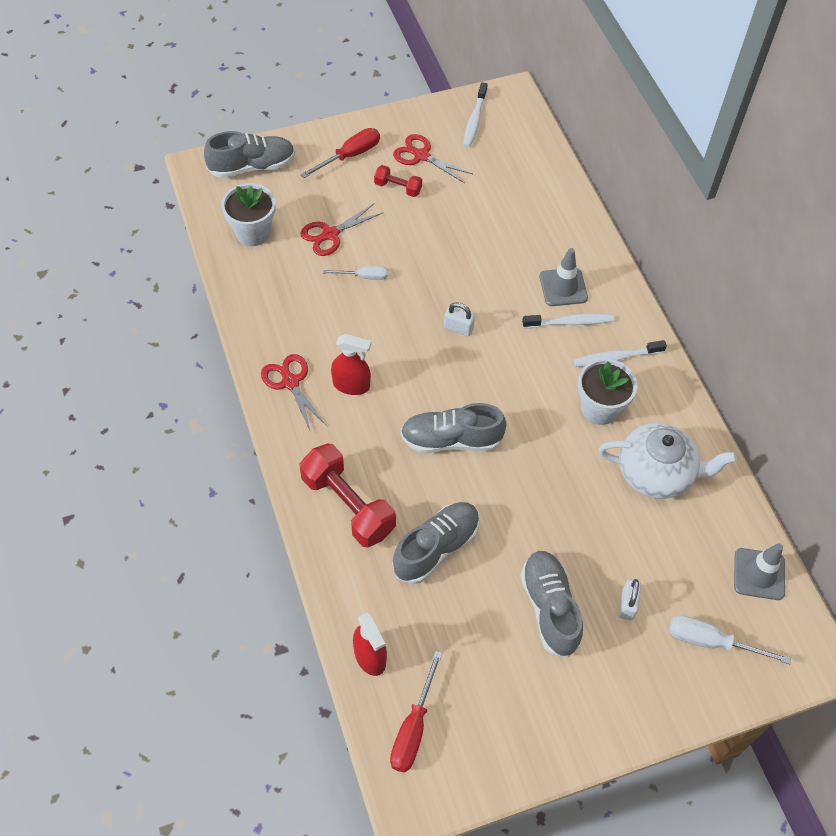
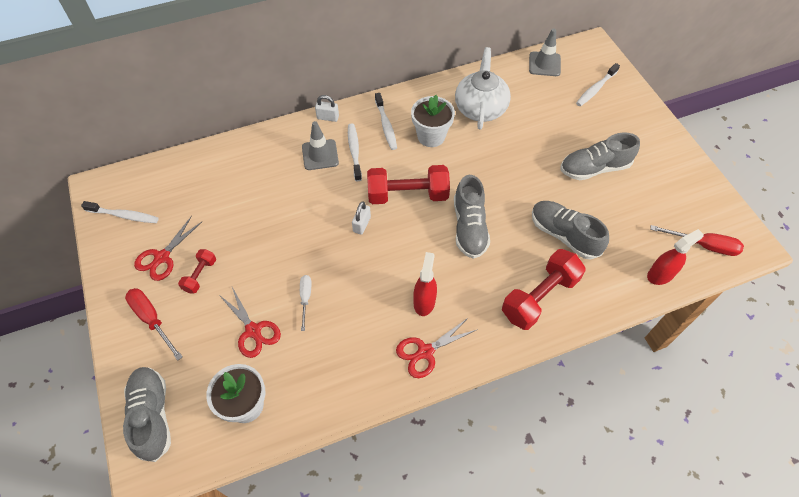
camera: 90 degrees left, 0 degrees up
(502, 376) = (407, 195): none -> red dumbbell
(627, 605) = (581, 127): white padlock -> white padlock (328, 117)
(711, 642) = (595, 89): white screwdriver -> white toothbrush

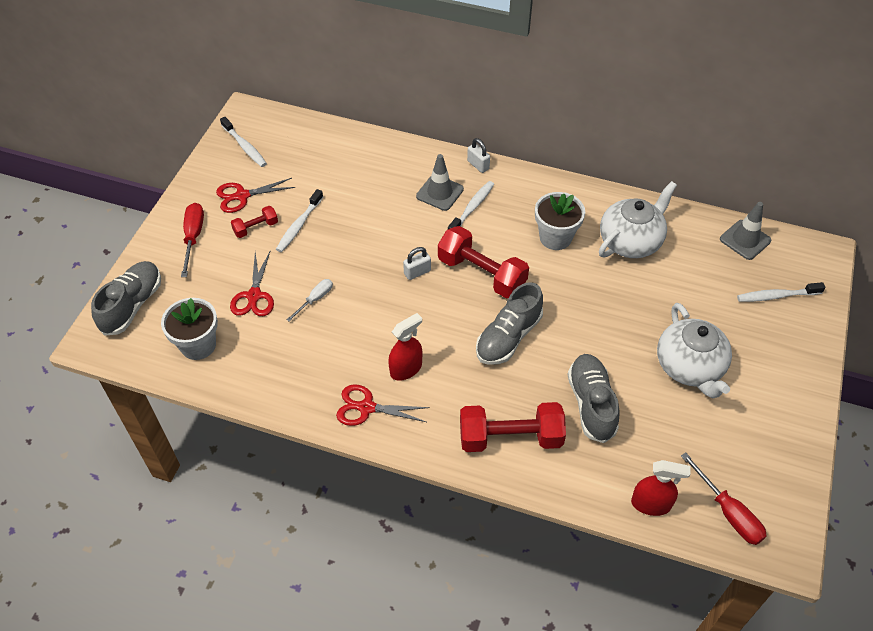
camera: 40 degrees right, 5 degrees down
(386, 125) = (523, 203): white toothbrush -> white toothbrush (299, 225)
(594, 168) = (689, 367): grey shoe -> white teapot

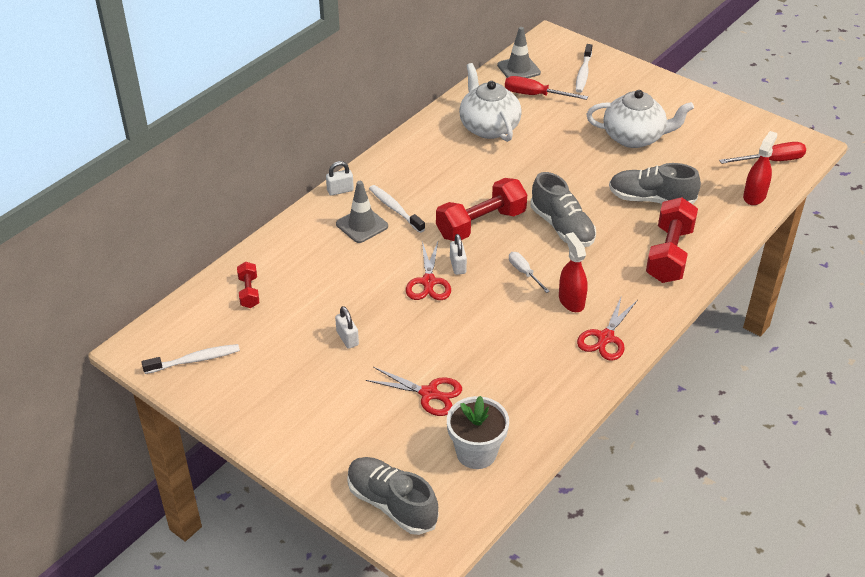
camera: 70 degrees left, 10 degrees down
(193, 237) = (315, 431): red screwdriver -> red screwdriver (535, 95)
(242, 196) = (274, 377): red scissors -> red scissors (428, 282)
(256, 228) = (331, 374): red dumbbell -> red dumbbell (249, 292)
(299, 225) = (347, 338): white toothbrush -> white padlock
(315, 299) = (457, 346): white screwdriver -> white screwdriver (524, 272)
(555, 237) = (461, 168): white flower pot -> none

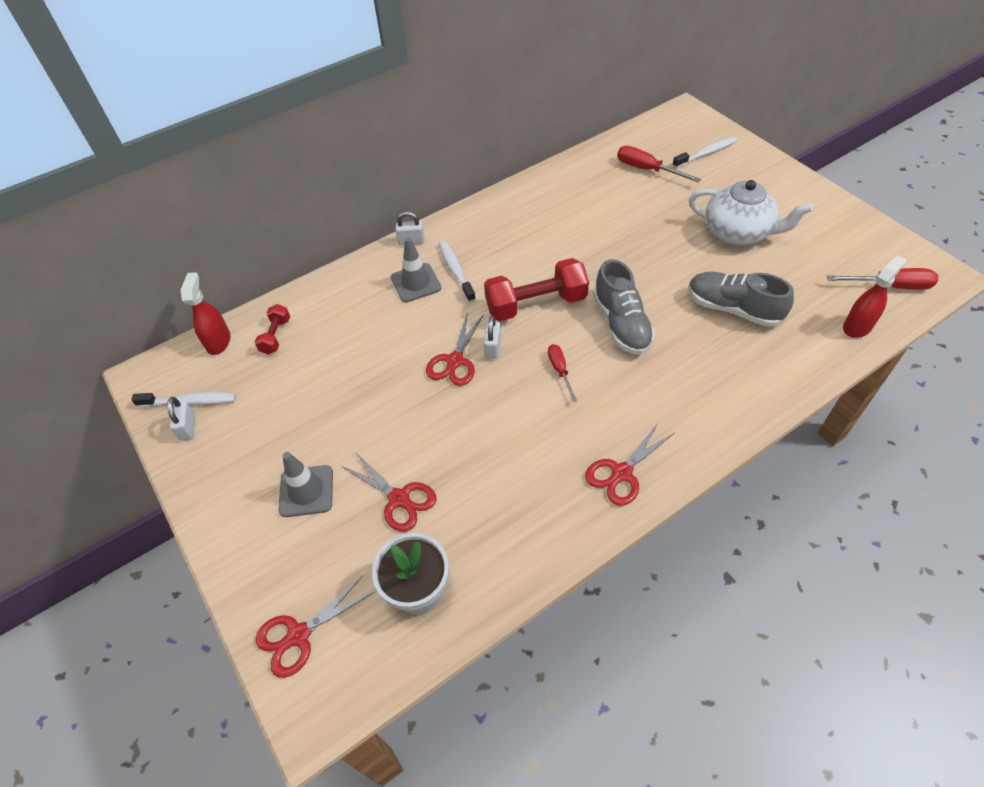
camera: 20 degrees right, 10 degrees up
(347, 338) = (345, 410): white padlock -> white padlock (188, 427)
(391, 504) = (299, 635): grey shoe -> red scissors
(488, 127) = (586, 197): white teapot -> none
(518, 69) = (640, 139): grey traffic cone -> grey traffic cone (306, 491)
(524, 272) = (560, 370): white screwdriver -> red screwdriver
(571, 301) = (599, 416): red spray bottle -> red spray bottle (218, 341)
(583, 73) = (706, 153): white toothbrush -> white toothbrush turned 150 degrees counterclockwise
(669, 254) = (732, 381): red dumbbell -> none

